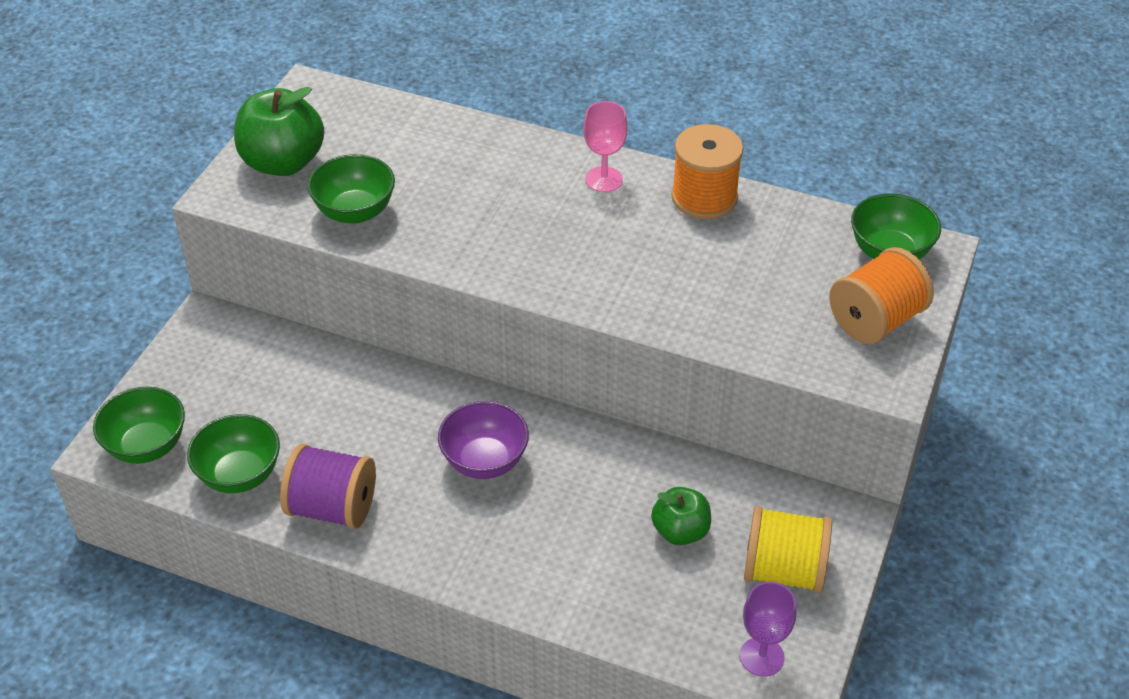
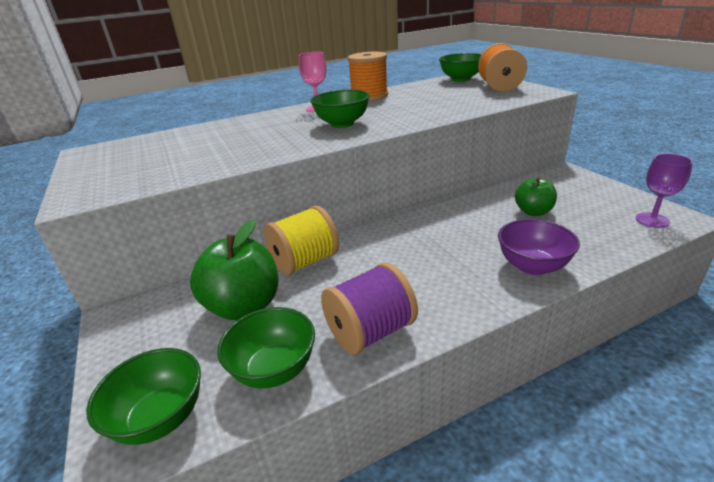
camera: 45 degrees left, 15 degrees down
(283, 162) = (111, 172): green apple -> green apple (244, 306)
(355, 212) = (200, 163): green bowl -> green bowl (342, 124)
(484, 461) = (409, 251): purple bowl -> purple bowl (532, 266)
(783, 570) = (588, 195): yellow spool -> yellow spool (305, 261)

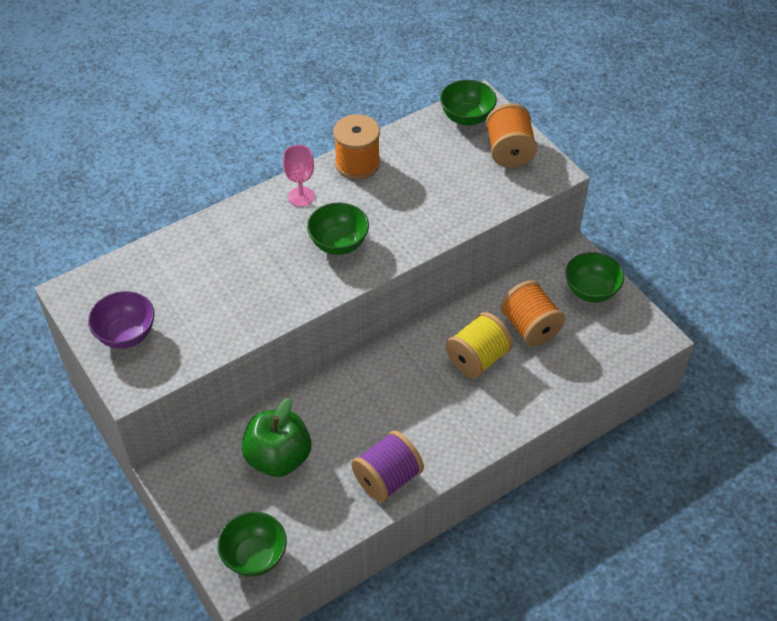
camera: 10 degrees left, 20 degrees up
(274, 369) = (322, 515): green bowl -> green bowl (591, 291)
(305, 261) = (317, 402): yellow spool -> yellow spool (477, 358)
(532, 266) = (517, 403): purple bowl -> purple bowl (126, 334)
(533, 212) = (530, 327): green apple -> orange spool
(652, 220) = (632, 340): purple goblet -> none

